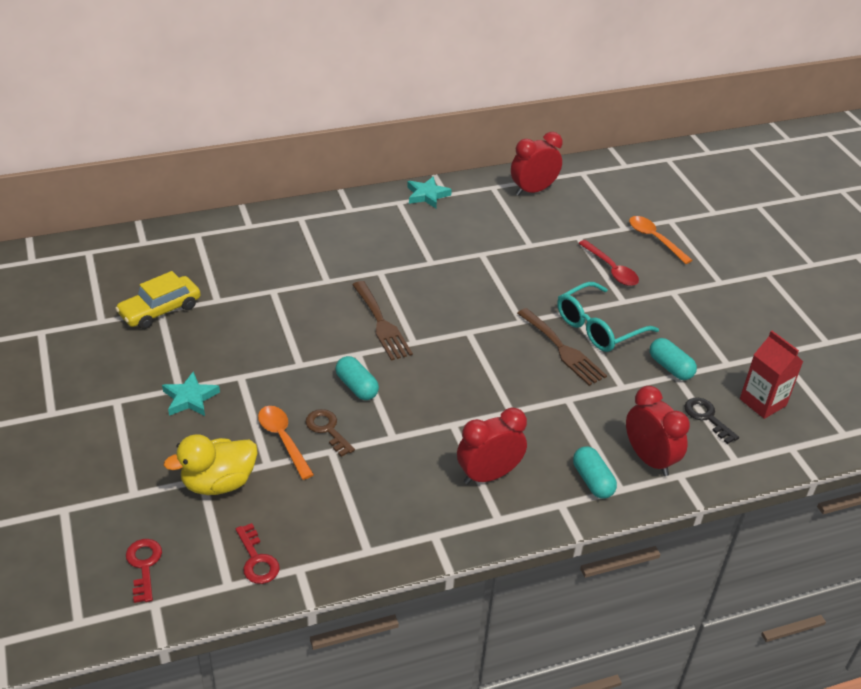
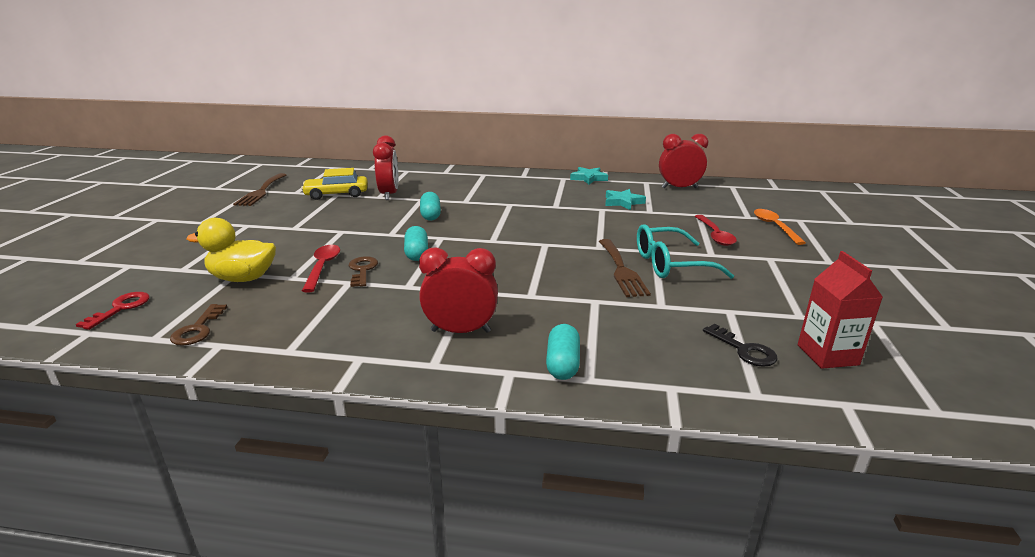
camera: 30 degrees right, 15 degrees down
(190, 398) = (293, 234): turquoise star -> turquoise star (623, 202)
(257, 560) = (198, 329): red key -> brown key
(283, 439) = (322, 267): orange spoon -> red spoon
(381, 324) = (478, 227): brown fork -> brown fork (261, 191)
(649, 459) = (644, 364): red clock -> red clock (389, 194)
(670, 367) = (727, 304): turquoise capsule -> turquoise capsule (430, 215)
(707, 417) = (744, 350): black key -> black key turned 150 degrees clockwise

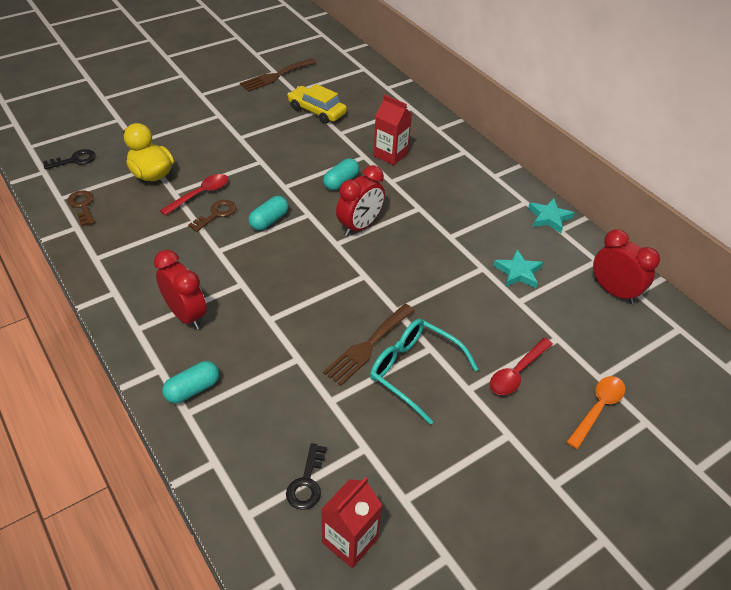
camera: 45 degrees right, 20 degrees up
(121, 308) = (74, 160): red key -> black key
(198, 329) = (82, 206): brown key -> brown key turned 105 degrees clockwise
(389, 194) = (350, 135): red clock -> red clock (359, 226)
(438, 192) = (390, 154): none -> red carton

